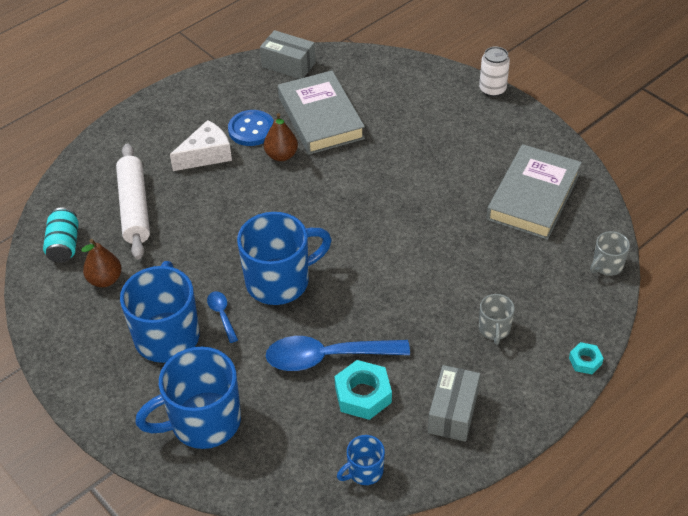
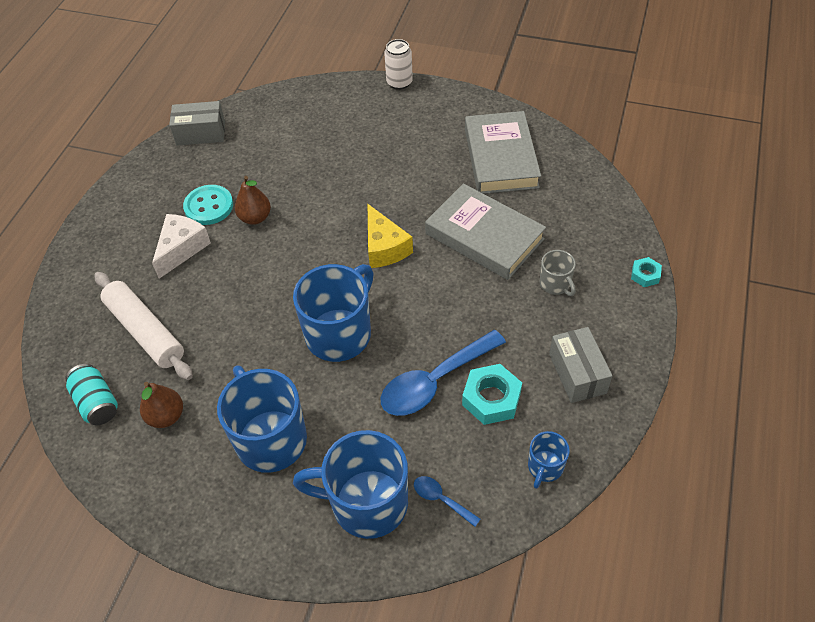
camera: 30 degrees left, 5 degrees up
(203, 422) = (367, 503): blue mug -> blue mug turned 60 degrees clockwise
(222, 315) = (308, 392): blue spoon -> blue spoon (441, 499)
(251, 129) = (209, 206): blue button -> turquoise button
(320, 118) = (266, 168): grey book -> grey book (484, 236)
(369, 228) = (384, 247): none -> yellow cheese
(607, 265) = (601, 188): grey mug -> none

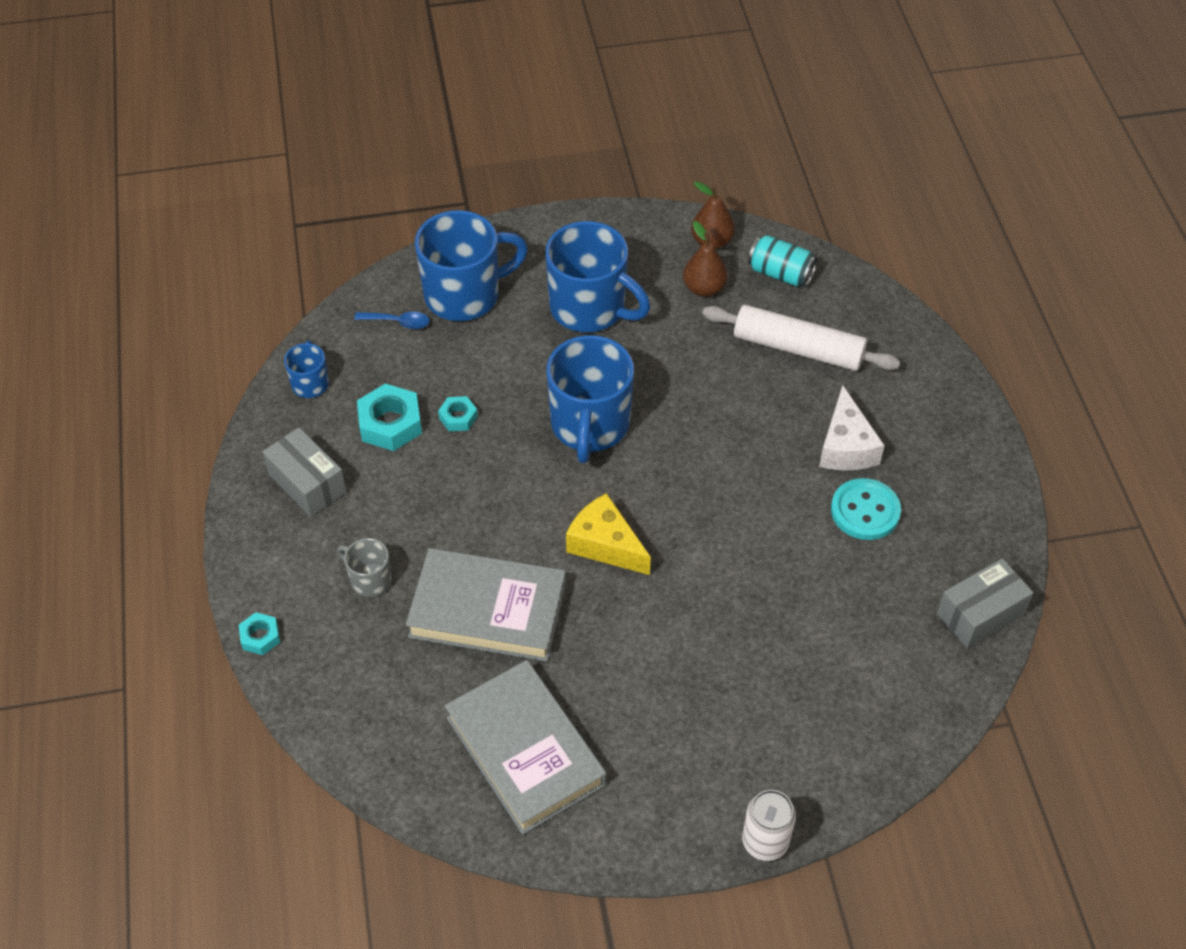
camera: 150 degrees right, 0 degrees up
(255, 218) = (794, 519): brown pear -> brown pear (711, 241)
(435, 381) = (458, 417): blue spoon -> turquoise nut

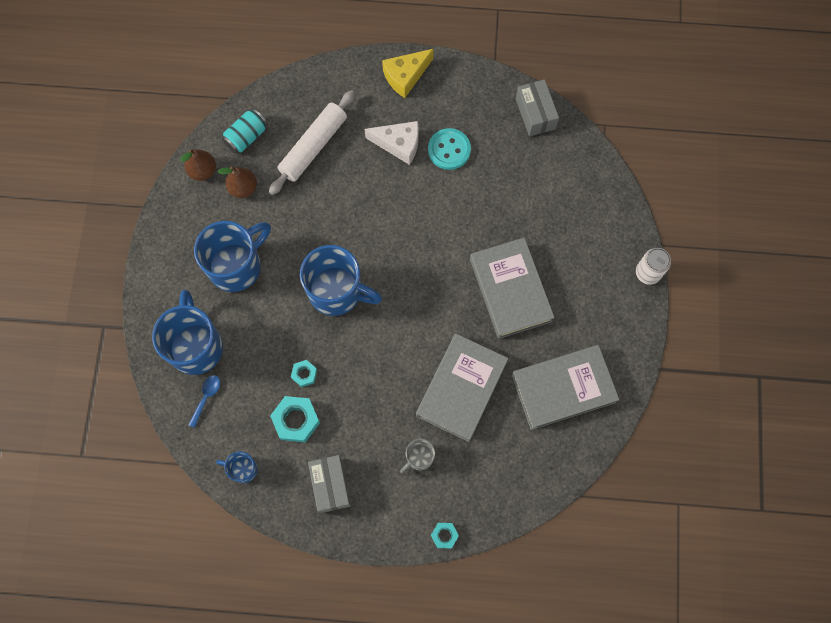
camera: 75 degrees left, 20 degrees up
(307, 483) = (330, 485): grey box -> grey box turned 75 degrees counterclockwise
(605, 544) = (432, 306): yellow cheese -> yellow cheese (405, 76)
(665, 642) = (510, 290): none -> grey book

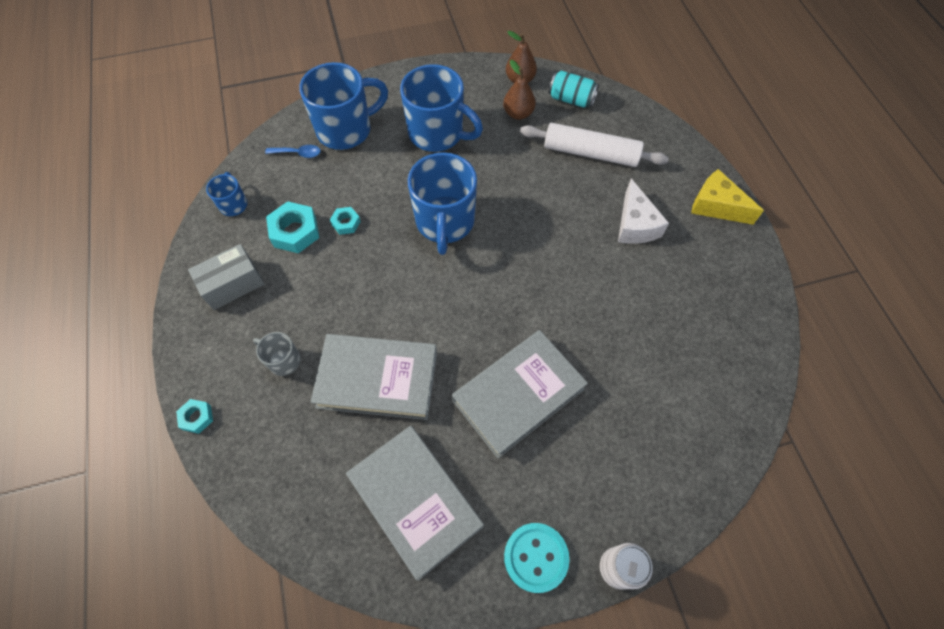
camera: 70 degrees right, 10 degrees down
(449, 150) = (656, 274): turquoise button -> turquoise button (536, 557)
(535, 114) = (755, 351): grey box -> none

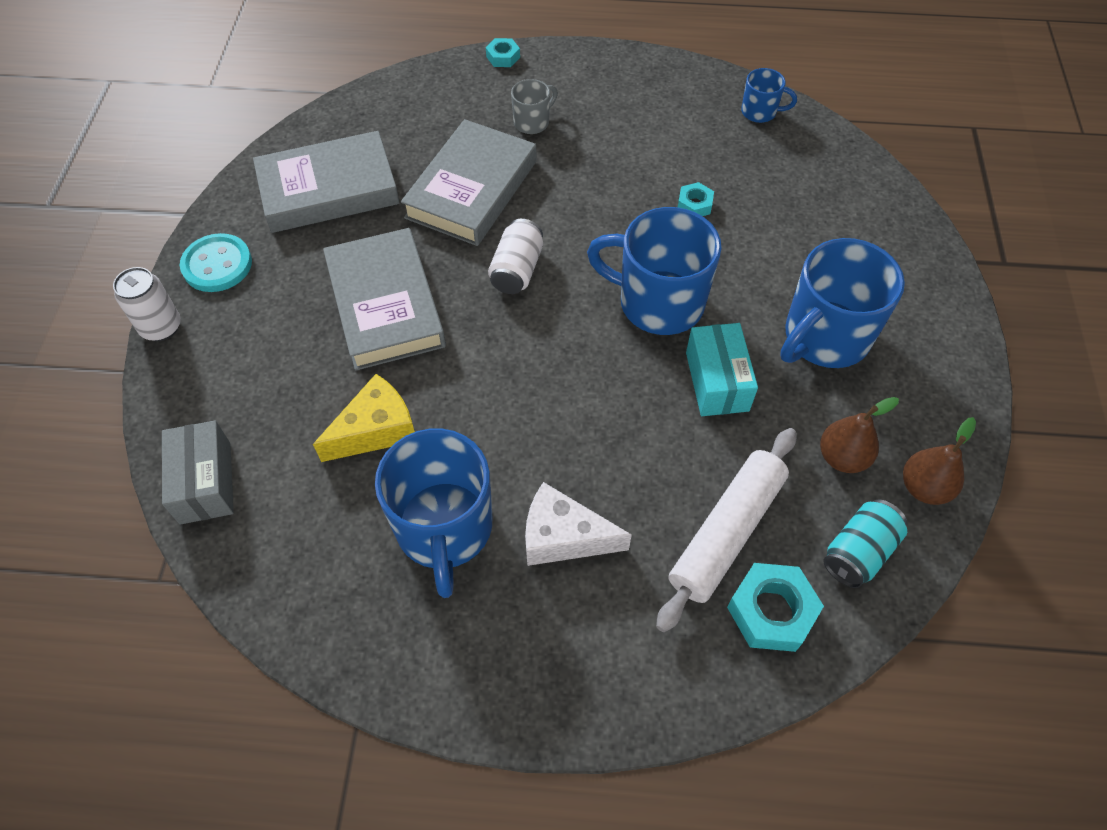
camera: 110 degrees right, 5 degrees down
(233, 284) = (645, 98): grey box -> grey box (205, 483)
(295, 231) = (699, 157): turquoise nut -> turquoise nut (771, 611)
(298, 153) = (827, 180): blue spoon -> none
(346, 130) = (858, 236): blue mug -> blue mug (444, 529)
(449, 316) = (517, 270): none -> white can
(494, 178) = (717, 381): none -> turquoise box
(716, 206) = (551, 684): yellow cheese -> yellow cheese (376, 430)

